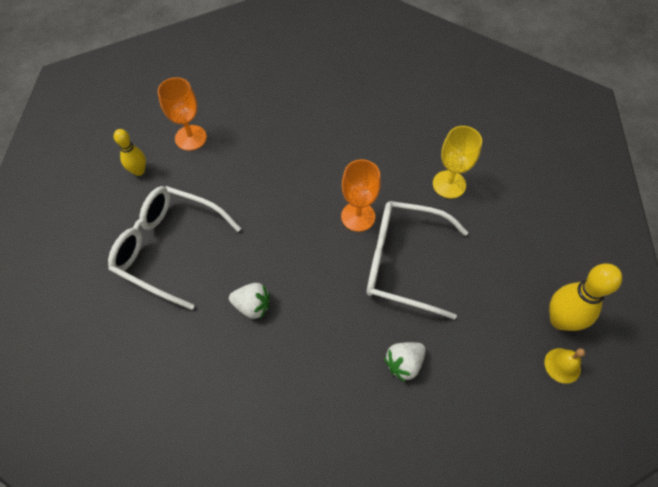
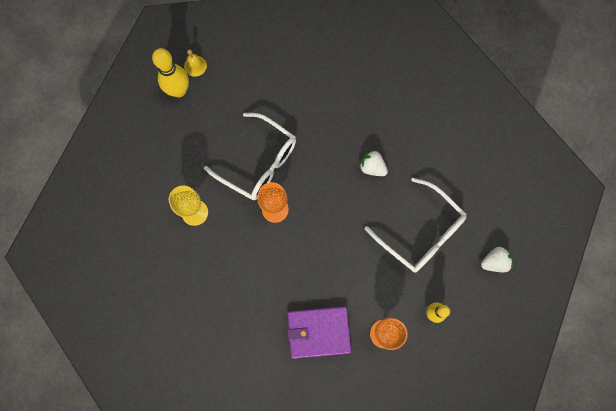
camera: 160 degrees left, 15 degrees up
(261, 120) = (318, 332): none -> purple wallet
(404, 363) = (289, 99): white strawberry -> white strawberry (494, 262)

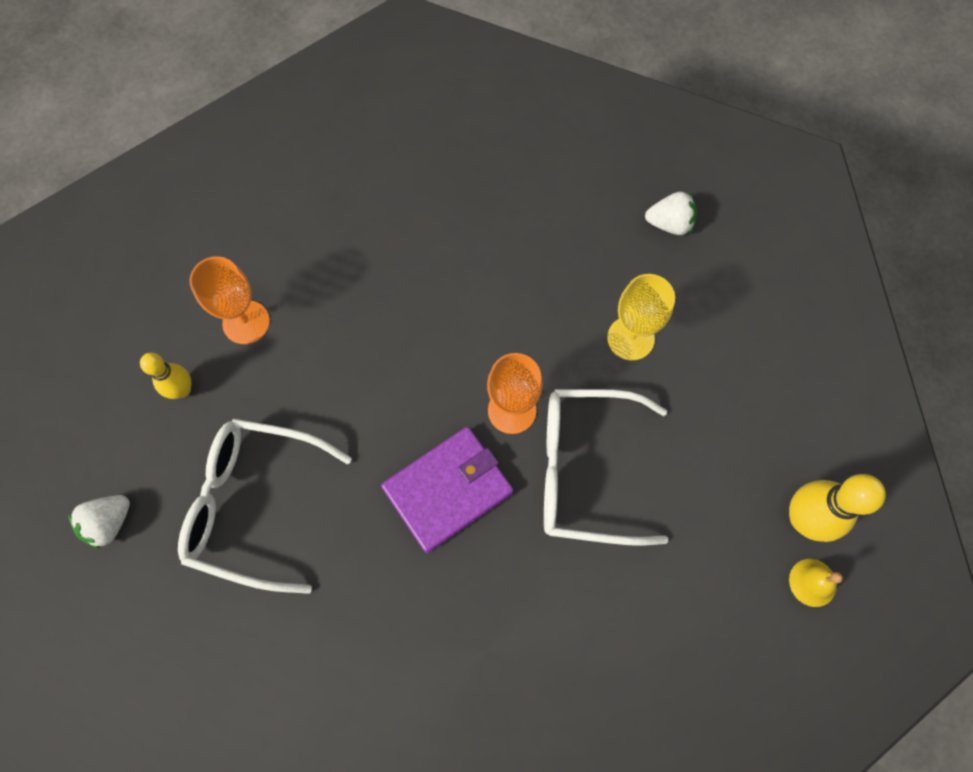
camera: 150 degrees right, 5 degrees down
(318, 332) = (344, 275): purple wallet -> purple wallet (448, 490)
(372, 167) = (391, 571): white strawberry -> white strawberry (669, 224)

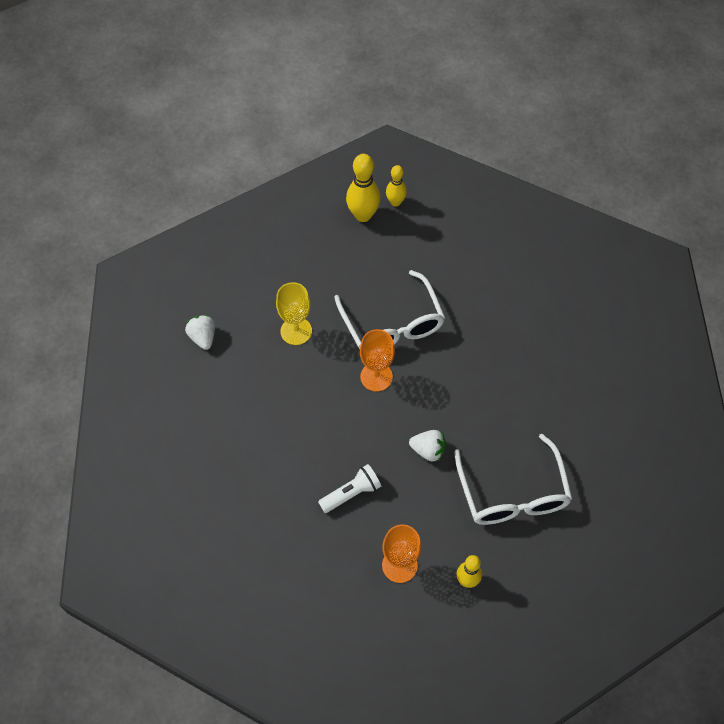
camera: 115 degrees left, 10 degrees down
(109, 523) = (573, 574): white strawberry -> white strawberry (428, 450)
(364, 308) = (351, 493): none -> white flashlight
(448, 490) = (443, 390): purple wallet -> none
(812, 582) = (395, 202): yellow bell -> yellow bowling pin

